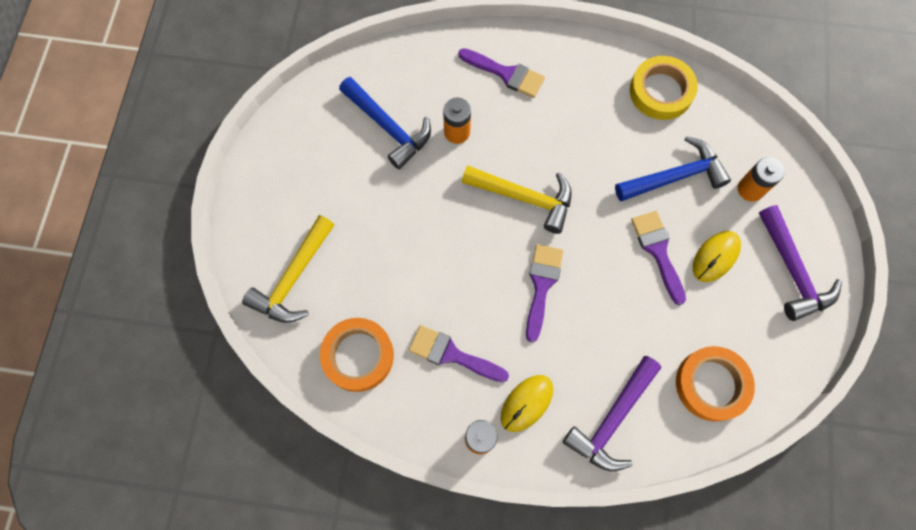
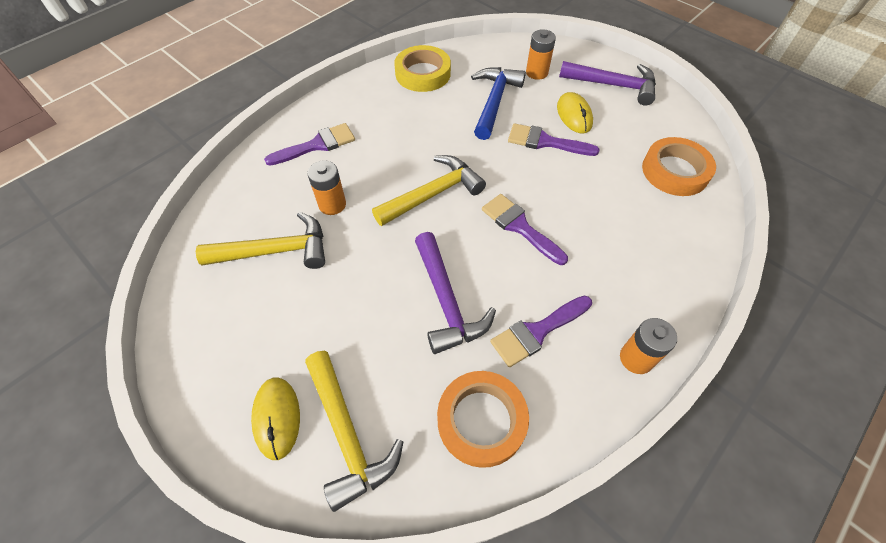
camera: 55 degrees left, 15 degrees down
(388, 127) = (276, 251): blue hammer -> yellow hammer
(526, 403) = (621, 299): yellow mouse -> yellow mouse (277, 418)
(612, 420) = (671, 247): purple hammer -> purple hammer (447, 302)

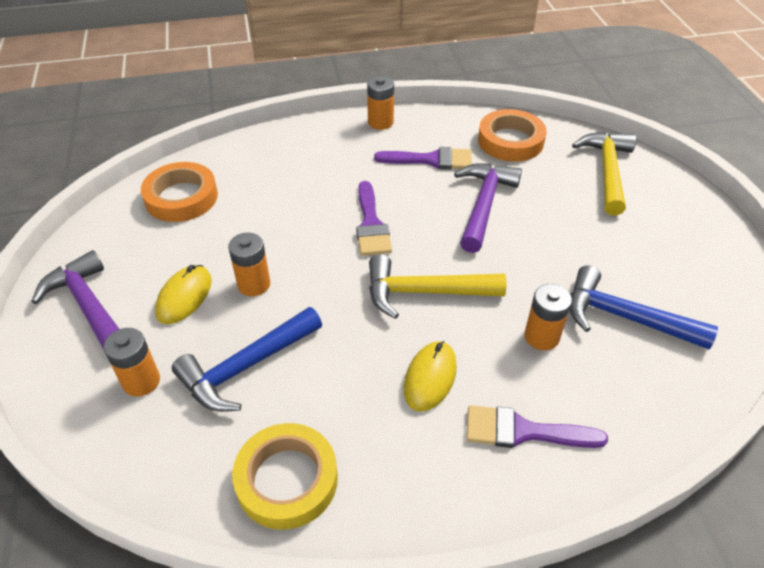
camera: 145 degrees left, 10 degrees down
(276, 251) = (624, 317): yellow hammer -> blue hammer
(277, 418) = (657, 199): yellow mouse -> yellow mouse (430, 377)
(545, 142) = (254, 284): purple brush -> orange battery

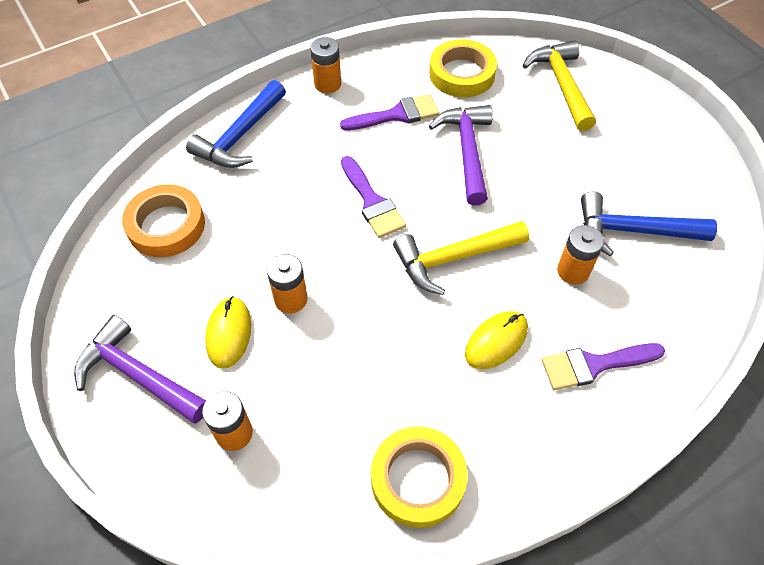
camera: 20 degrees left, 10 degrees up
(245, 367) = (326, 386): blue hammer -> blue hammer (240, 136)
(430, 377) = (496, 341): yellow mouse -> yellow mouse turned 45 degrees clockwise
(510, 141) = (462, 74): orange tape -> yellow tape

